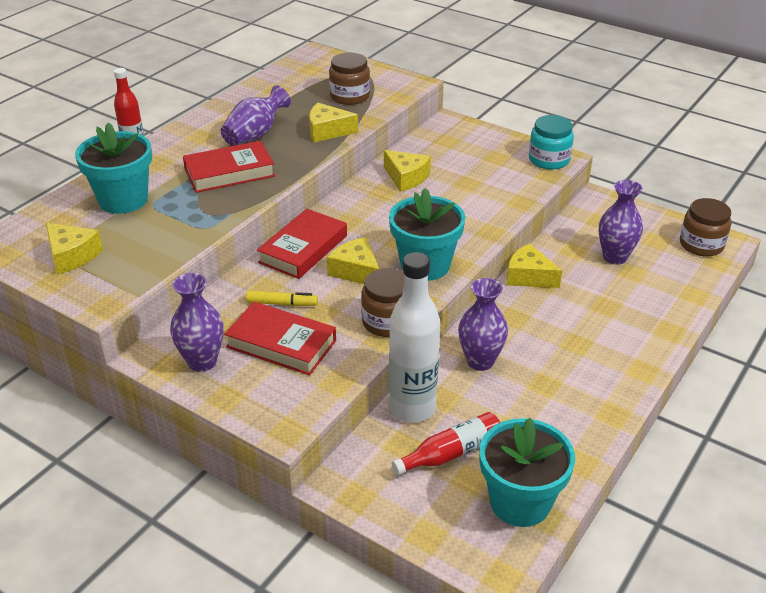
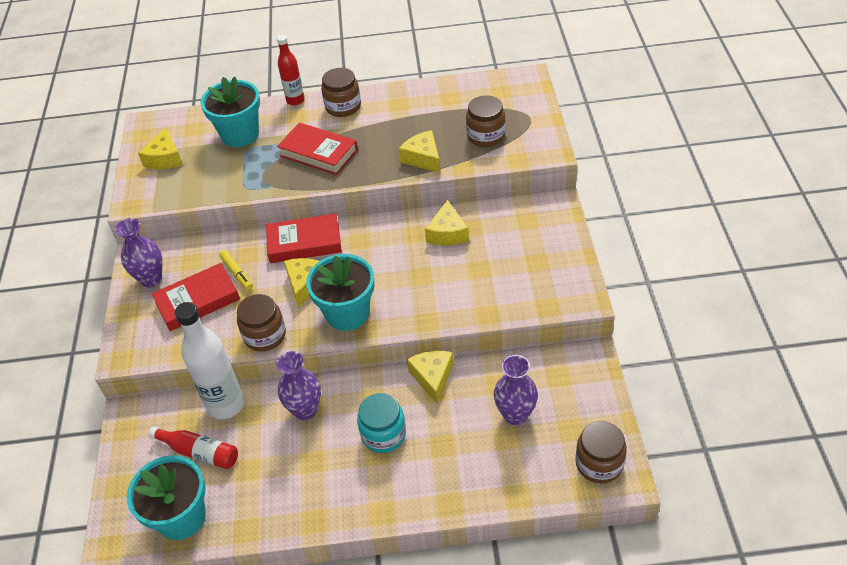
camera: 55 degrees right, 10 degrees up
(192, 136) = (343, 106): none -> brown jar
(255, 135) = (377, 131): purple vase -> none
(281, 343) = (197, 301): red book -> red book turned 75 degrees clockwise
(549, 160) = (571, 294): turquoise jar -> turquoise jar (383, 434)

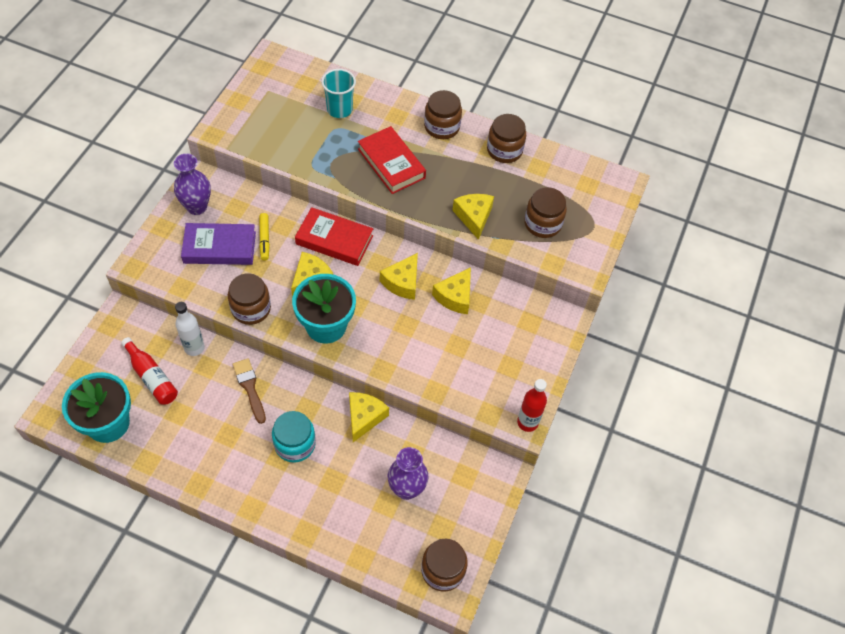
camera: 20 degrees right, 10 degrees up
(165, 158) = (266, 101): yellow cheese -> yellow cheese (402, 282)
(197, 301) = (219, 247): red book -> purple book
(225, 405) = (194, 348): white bottle -> white bottle, size x0.60
(240, 134) = (339, 109): turquoise flower pot -> turquoise cup
(295, 100) = (406, 99): red bottle -> red bottle (527, 422)
(305, 410) = (250, 388): purple vase -> brown brush
(411, 99) = (504, 150): none -> brown jar

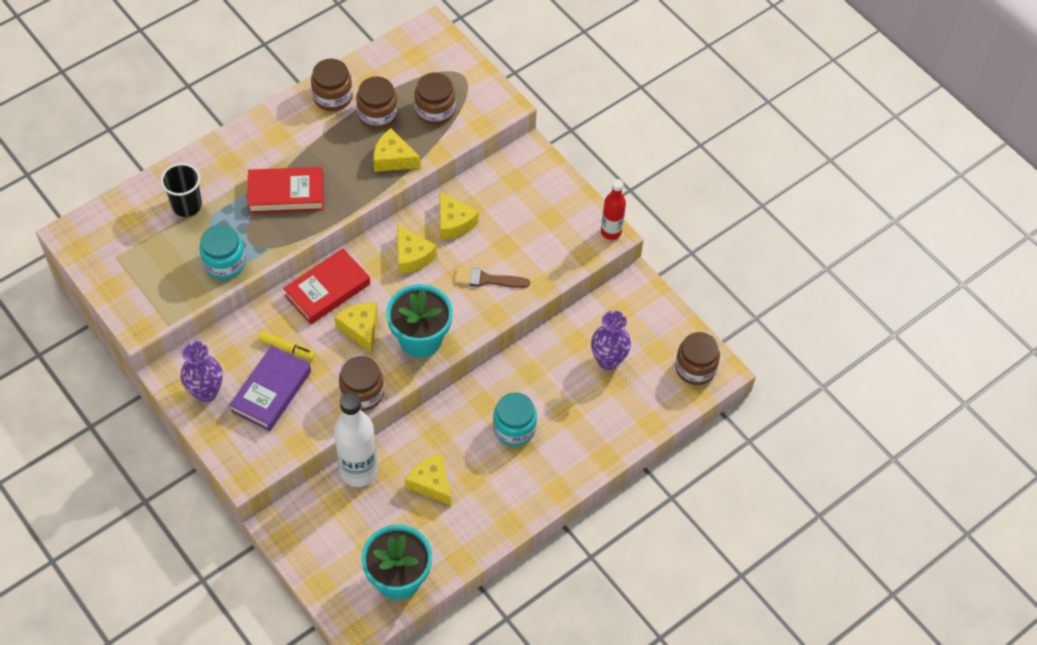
camera: 60 degrees left, 0 degrees up
(152, 377) = (369, 521): red bottle -> none
(194, 348) = (359, 471): white bottle -> white bottle, size x1.68
(250, 388) = (433, 441): brown brush -> brown brush (487, 279)
(302, 155) = (224, 263): none -> turquoise jar
(339, 109) = (187, 205): turquoise cup -> black cup
(364, 417) = (520, 361): yellow cheese -> yellow cheese (431, 483)
(442, 127) = (270, 132): brown jar -> brown jar (377, 115)

